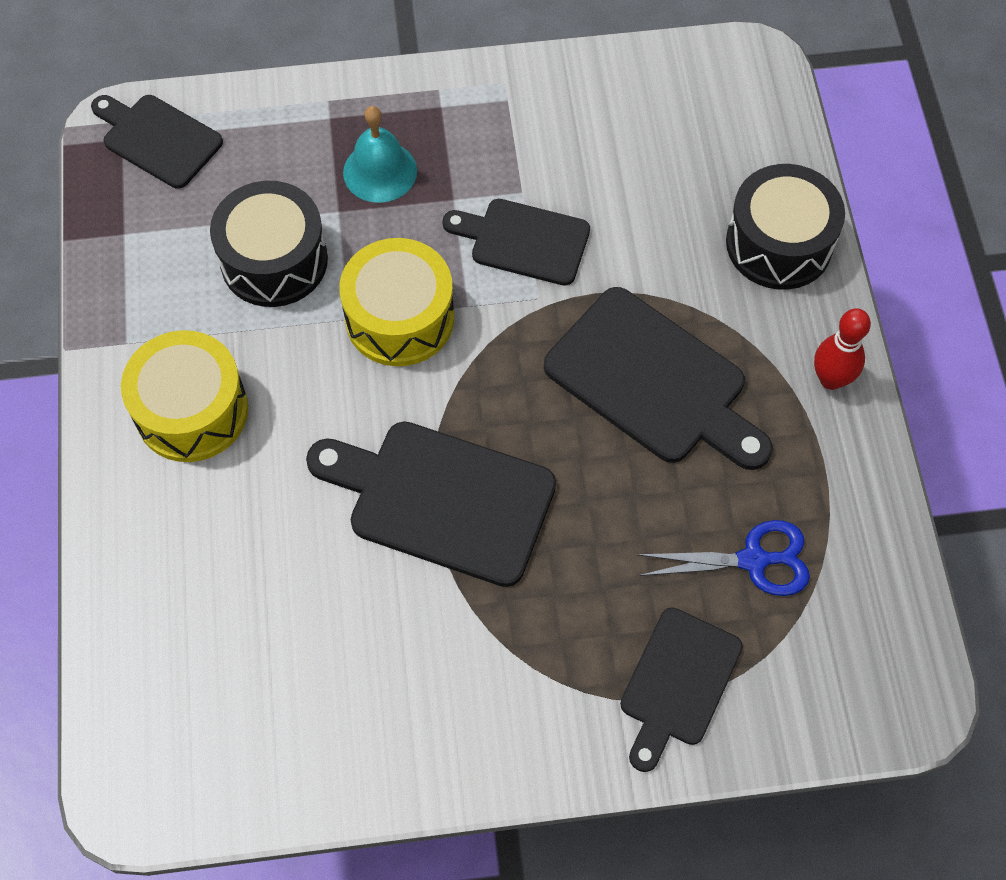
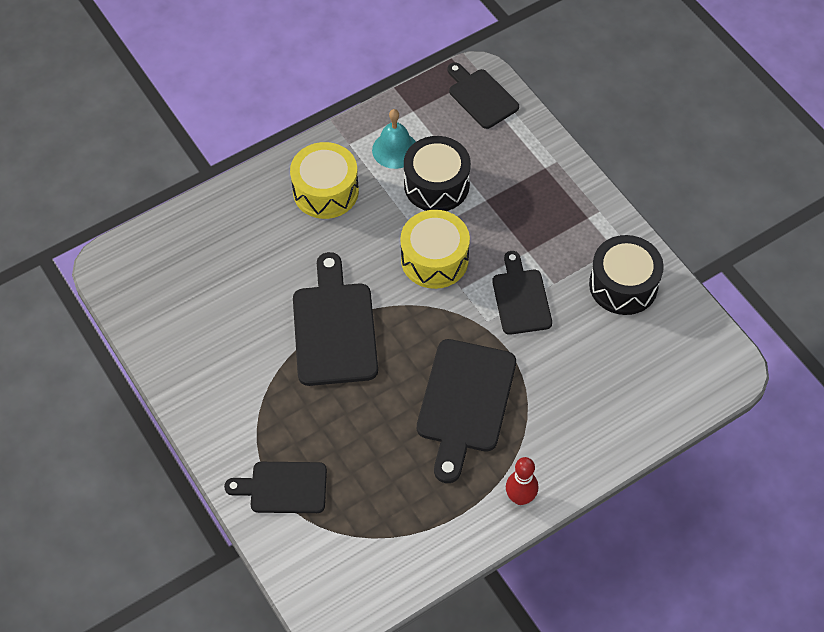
camera: 65 degrees right, 5 degrees down
(158, 139) = (481, 96): black cutting board -> black cutting board turned 45 degrees counterclockwise
(380, 171) = (524, 207): turquoise bell -> turquoise bell (395, 149)
(753, 560) = (377, 498): blue scissors -> none
(779, 243) = (600, 434): black drum -> black drum (623, 285)

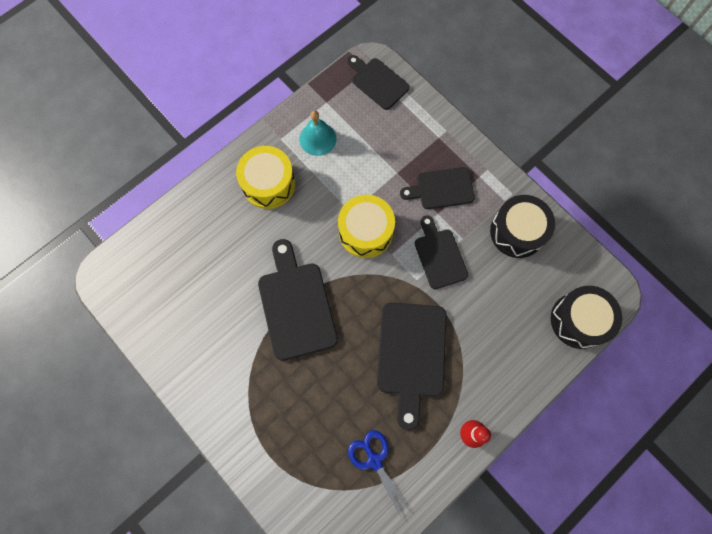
camera: 10 degrees left, 15 degrees up
(283, 487) = (279, 456): black cutting board -> black cutting board (441, 188)
(398, 510) = (374, 460): none -> blue scissors
(436, 185) = (356, 165): black drum -> black drum (579, 320)

